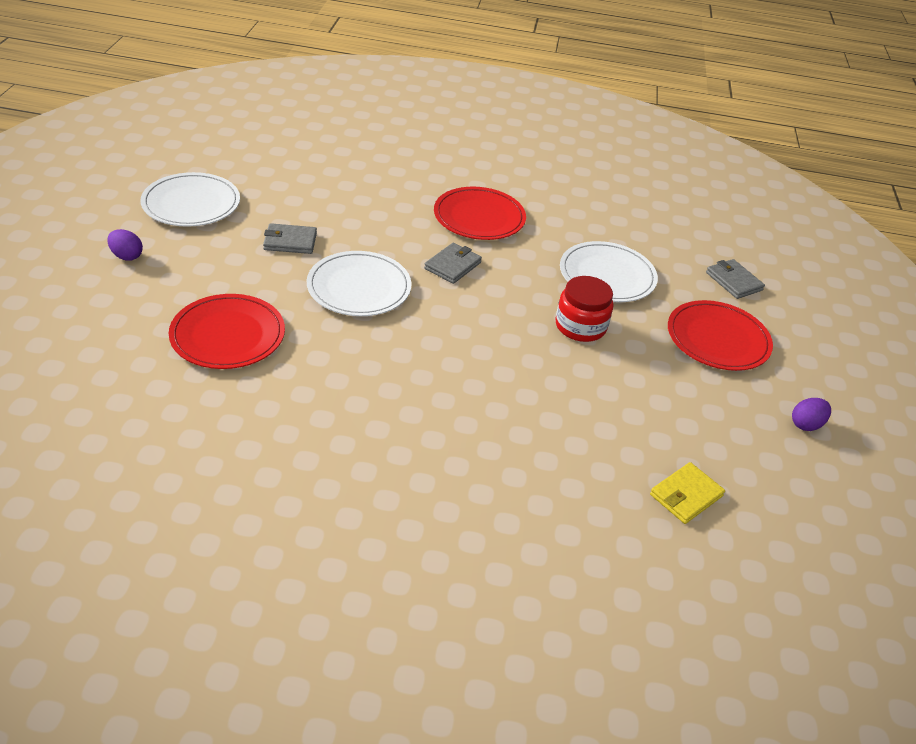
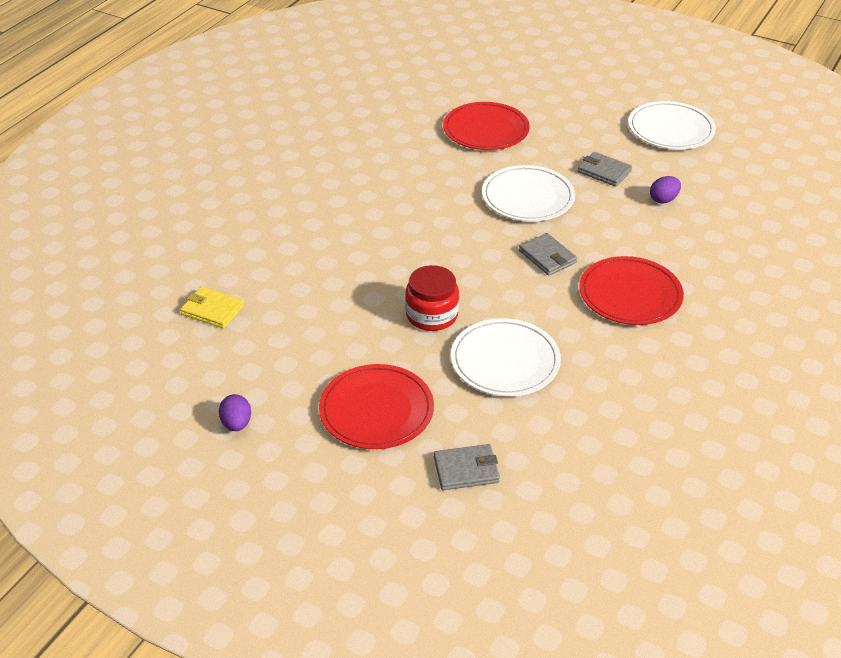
camera: 115 degrees right, 0 degrees up
(127, 256) = (596, 96): purple egg -> purple egg (663, 200)
(290, 241) = (604, 171): grey wallet -> grey wallet turned 75 degrees counterclockwise
(686, 495) = (212, 310): yellow wallet -> yellow wallet turned 45 degrees counterclockwise

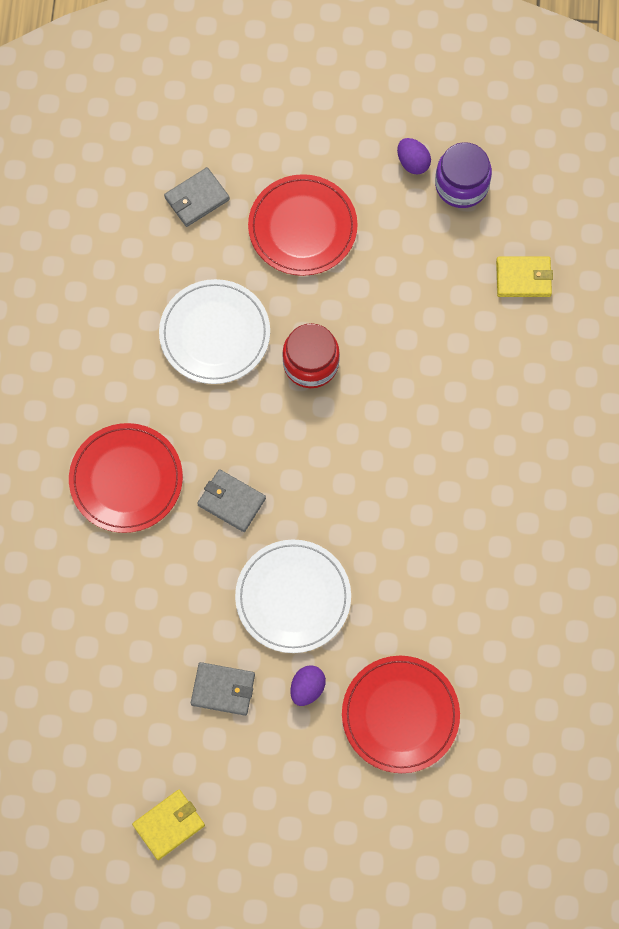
camera: 155 degrees right, 30 degrees up
(207, 391) = (461, 185): none -> purple jar
(663, 200) = (136, 663): purple egg -> purple egg (307, 688)
(670, 129) = (169, 824): white plate -> yellow wallet

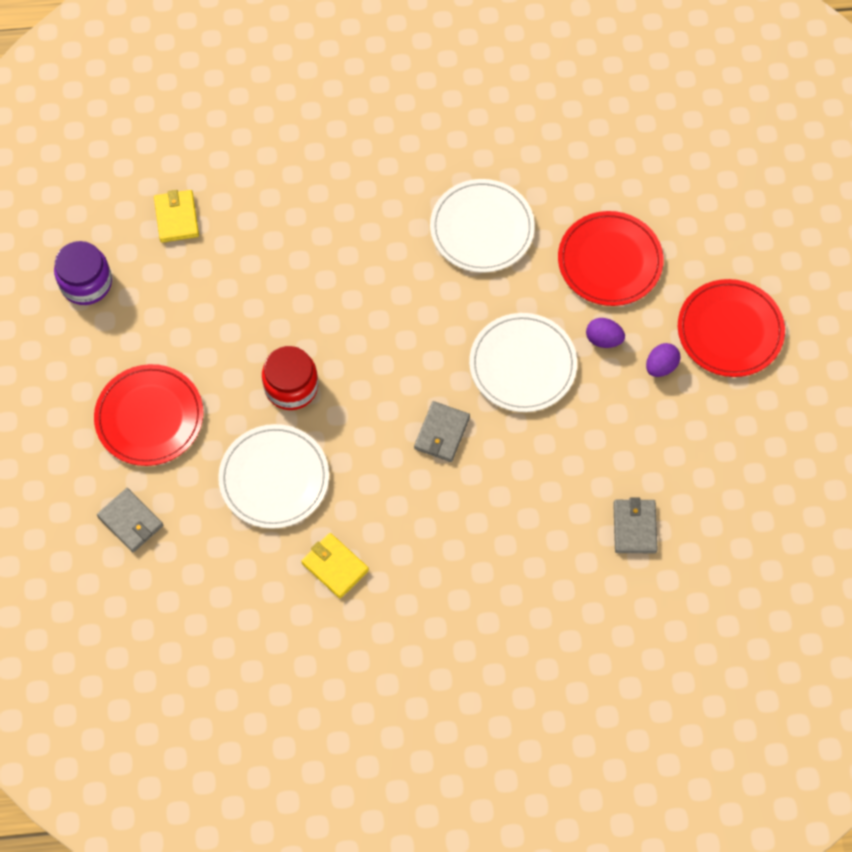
camera: 100 degrees left, 5 degrees down
(126, 479) = (438, 531): red plate -> red plate (730, 330)
(169, 824) = (753, 432): yellow wallet -> yellow wallet (335, 566)
(223, 689) = (621, 409): grey wallet -> grey wallet (634, 527)
(413, 162) = (67, 329): purple egg -> purple egg (661, 366)
(462, 585) = (482, 228): none -> white plate

